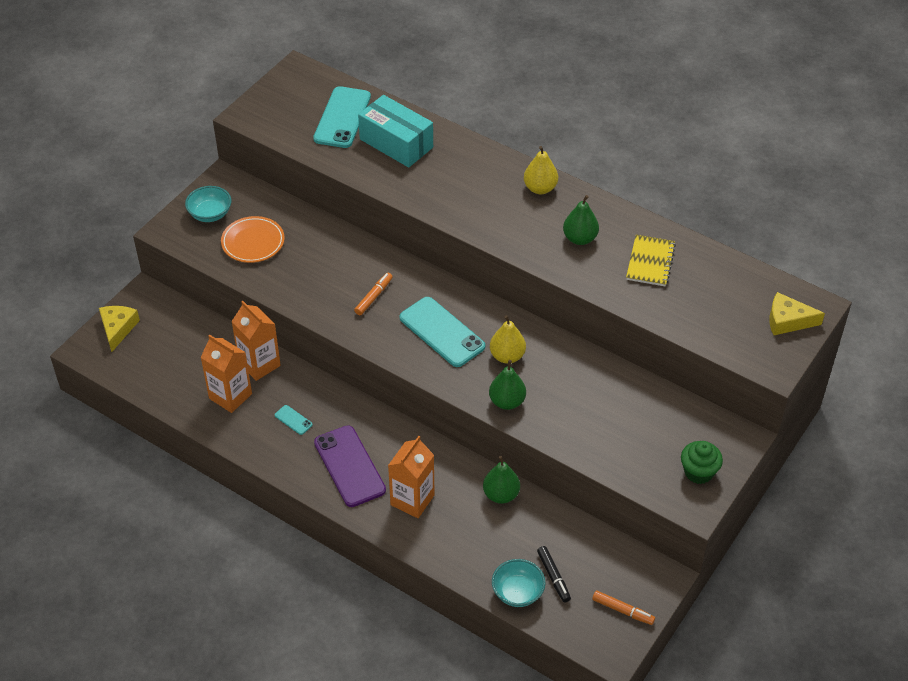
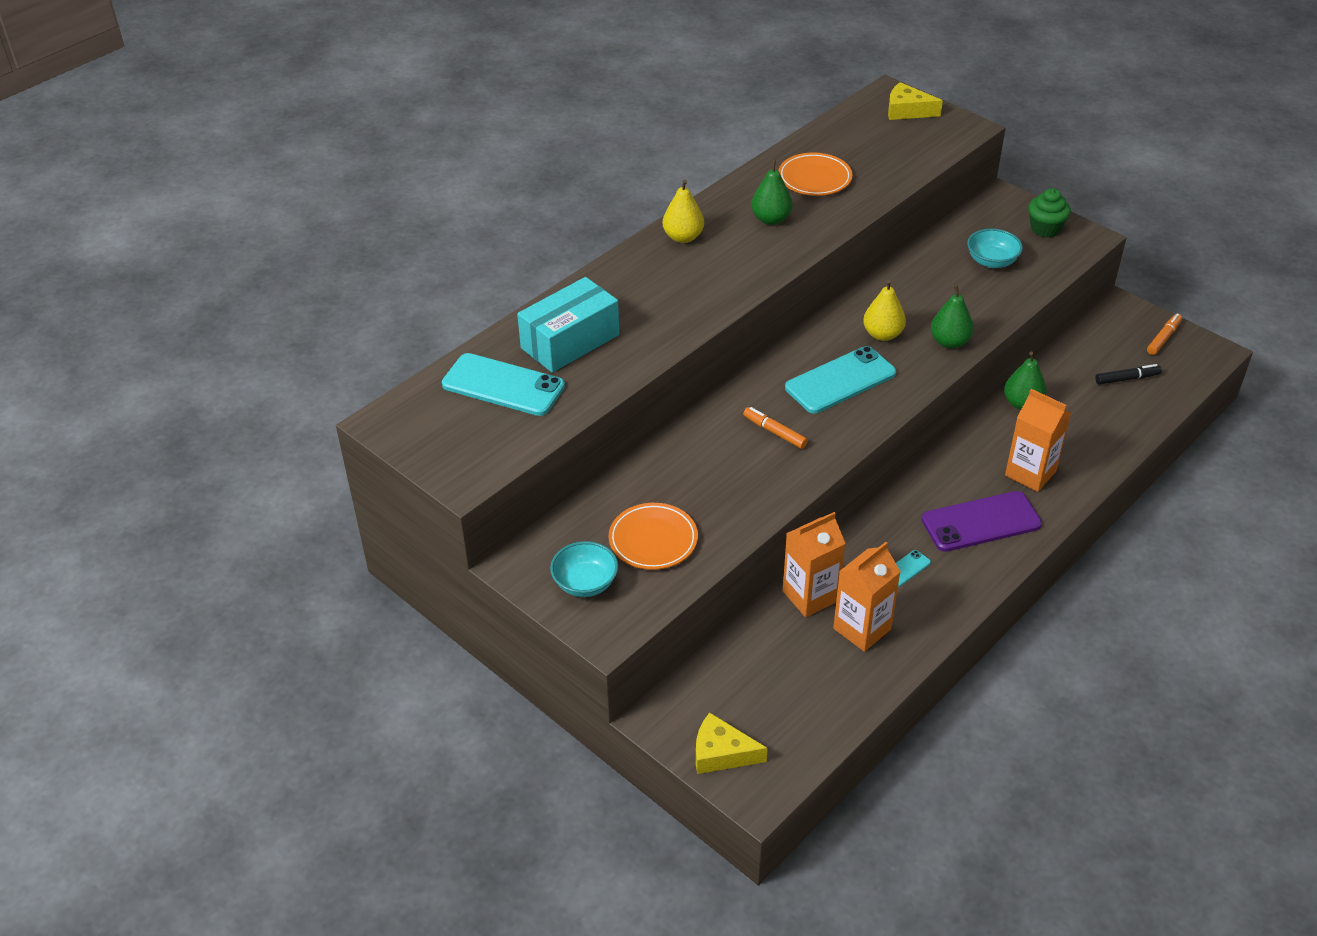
camera: 80 degrees left, 5 degrees down
(517, 592) = (1148, 406): turquoise bowl -> turquoise bowl (992, 261)
(650, 262) = (814, 178): yellow notebook -> orange plate
(787, 321) = (907, 111): yellow cheese -> yellow cheese turned 90 degrees clockwise

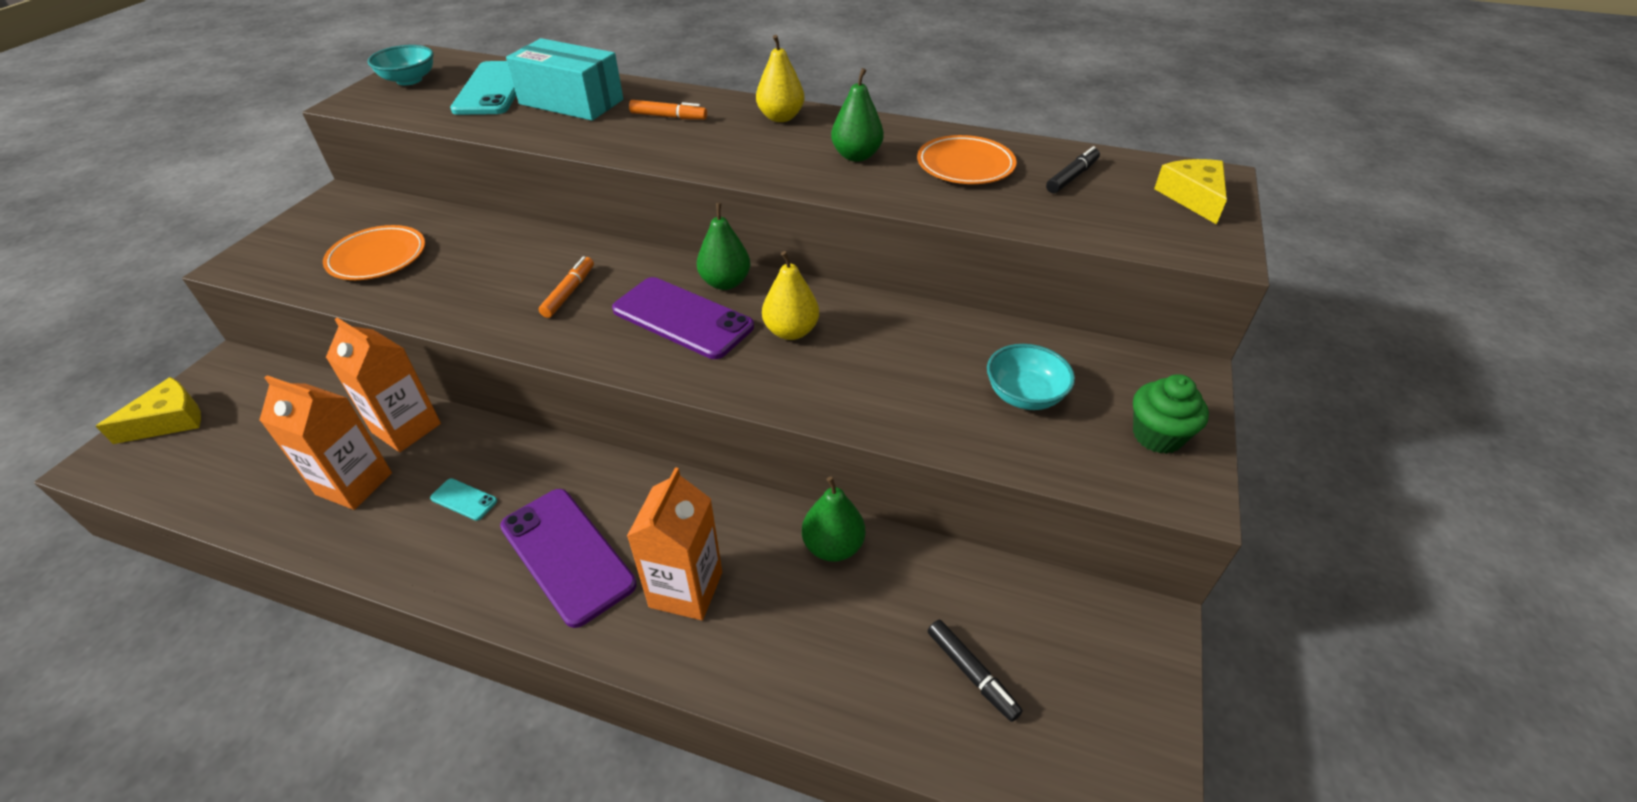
camera: 65 degrees right, 0 degrees up
(585, 583) = (313, 236): turquoise bowl -> turquoise bowl (409, 80)
(721, 753) = (169, 420): yellow cheese -> yellow cheese turned 60 degrees clockwise
(840, 380) = (682, 318): turquoise phone -> purple phone
(856, 143) = (1071, 177): none -> black marker
(949, 342) = (811, 392): green pear -> green pear (725, 282)
(1163, 338) = (1117, 709): orange marker -> orange marker (668, 117)

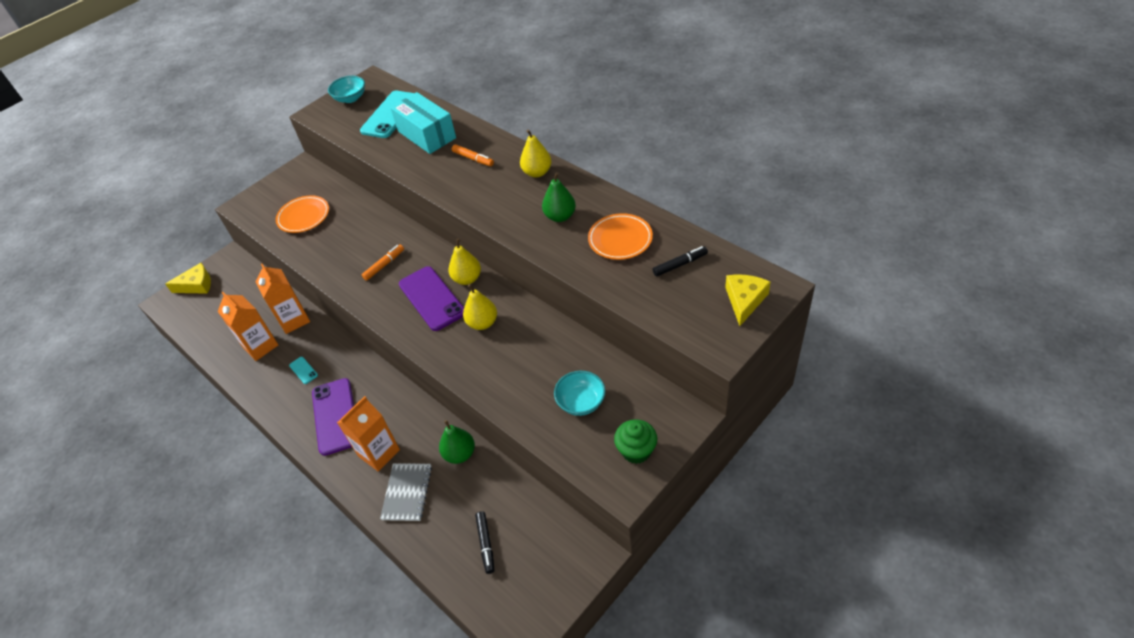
camera: 30 degrees right, 5 degrees up
(725, 282) = (467, 279): green pear -> yellow pear
(778, 638) = (407, 492): none -> grey notebook

